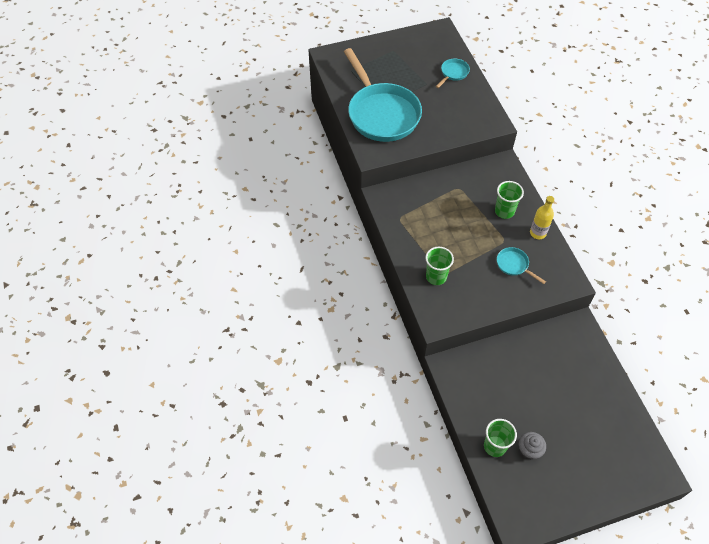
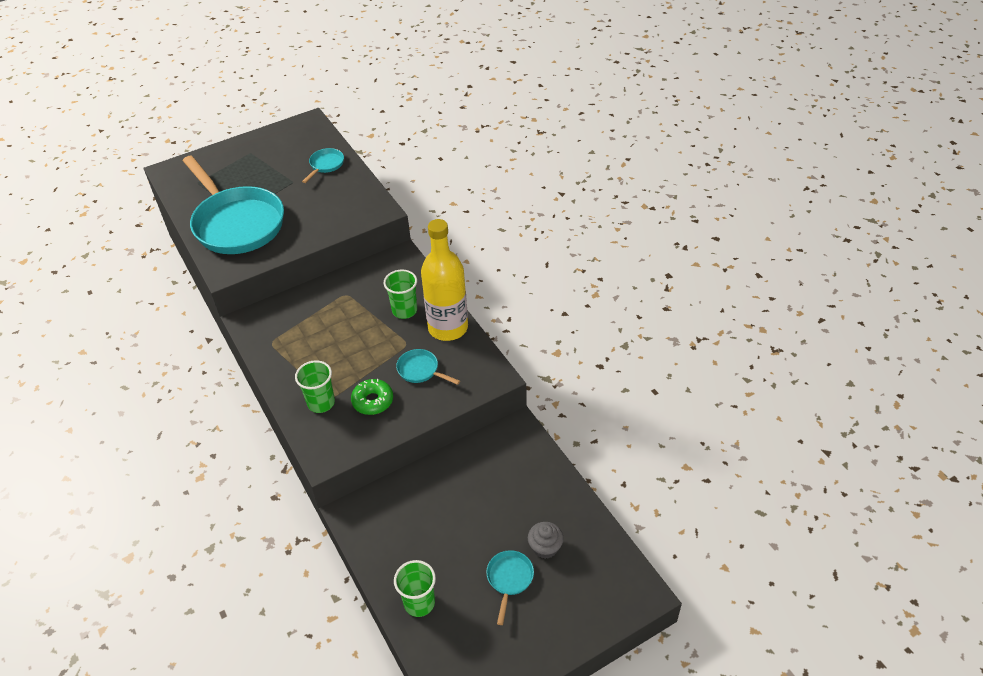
camera: 10 degrees left, 10 degrees down
(475, 283) = (373, 401): none -> green donut
(529, 450) = (465, 598): grey cupcake -> grey cupcake (545, 547)
(538, 233) = (448, 328): yellow bottle -> yellow bottle, size x1.89
(563, 443) = (509, 579): none -> turquoise pan

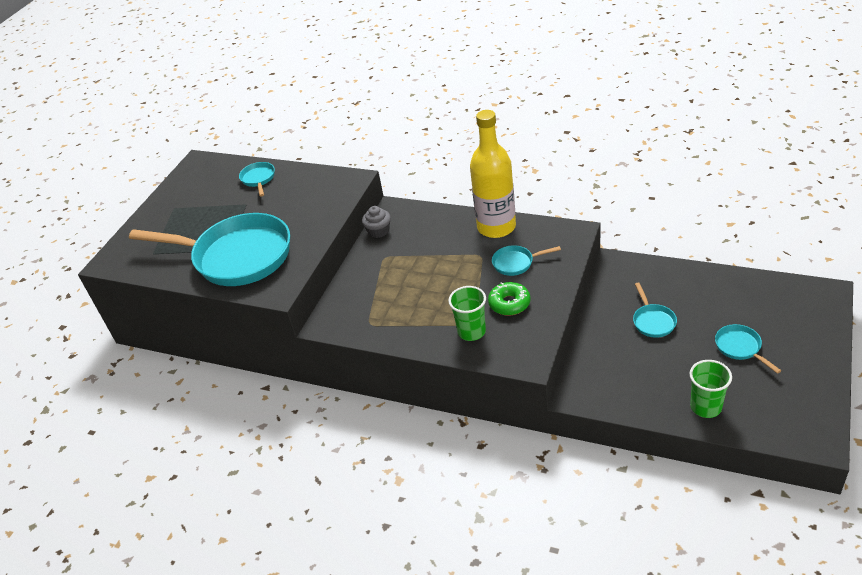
camera: 35 degrees left, 5 degrees down
(404, 310) = (447, 238): green cup -> none
(478, 501) = (653, 321): none -> turquoise pan
(545, 547) = (734, 313): grey cupcake -> grey cupcake (378, 231)

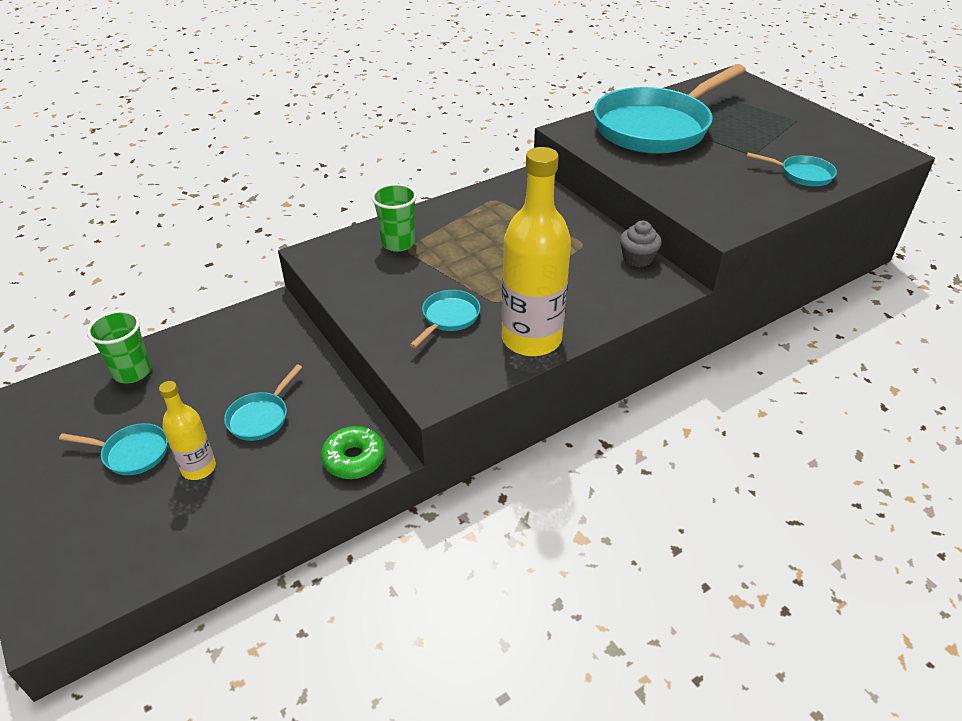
camera: 120 degrees right, 0 degrees up
(509, 303) = (397, 281): green donut -> green donut (354, 459)
(653, 321) = (261, 417): turquoise pan -> turquoise pan turned 90 degrees counterclockwise
(709, 315) = (199, 468): none -> yellow bottle

